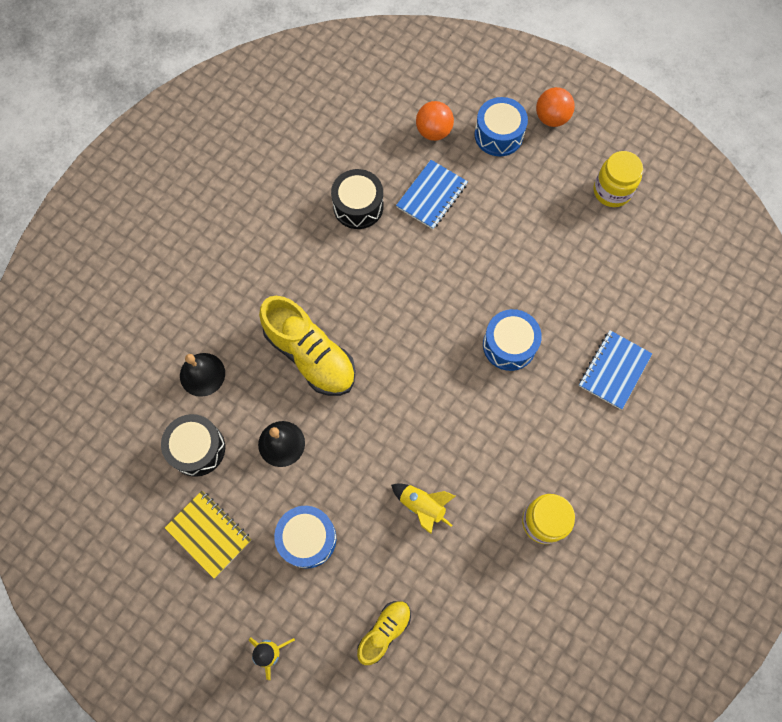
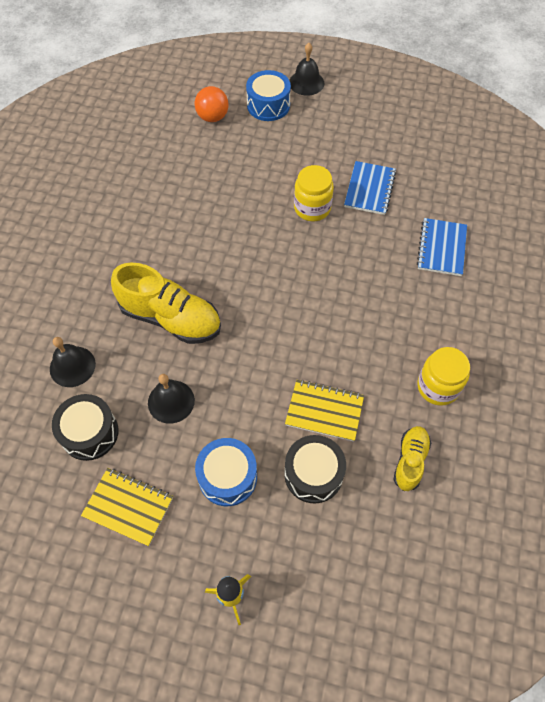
camera: 20 degrees left, 10 degrees down
(358, 206) = (169, 189): black drum -> black drum (313, 474)
(384, 631) = (335, 535): yellow shoe -> yellow shoe (410, 461)
(422, 506) = (324, 411): yellow rocket -> yellow notebook
(432, 196) = (230, 164): blue notebook -> blue notebook (369, 189)
(509, 345) = (345, 256): blue drum -> none
(551, 118) = (306, 83): orange ball -> black bell
(612, 191) = (378, 120): yellow jar -> yellow jar (312, 208)

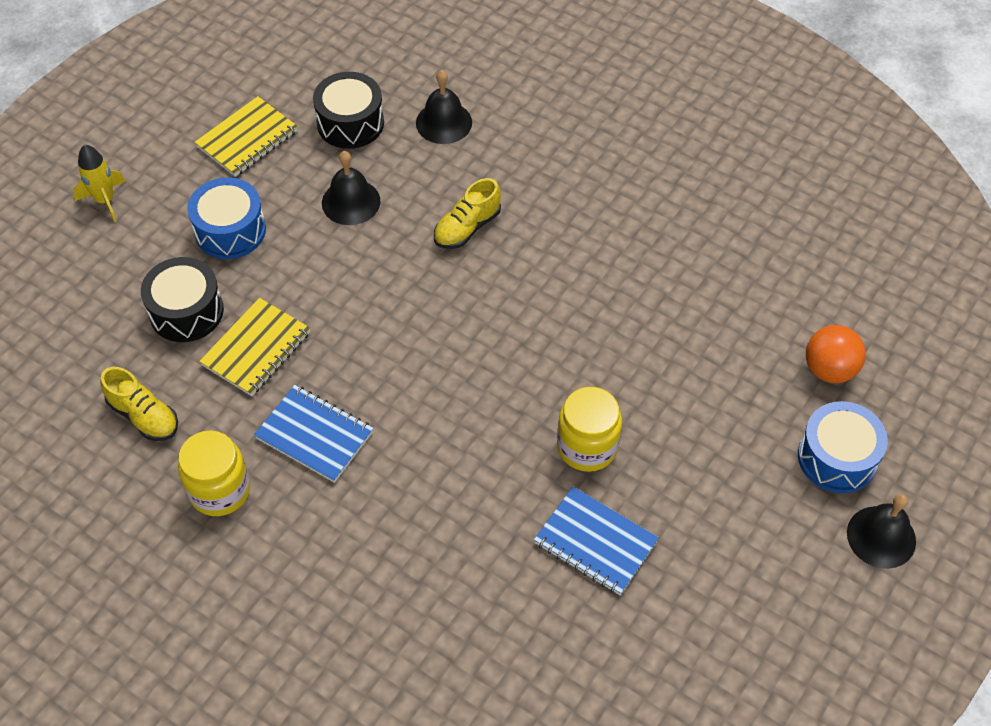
camera: 110 degrees right, 5 degrees down
(170, 318) = (467, 228): yellow shoe -> yellow shoe, size x0.55
(441, 248) = (437, 599): blue notebook -> blue notebook (315, 435)

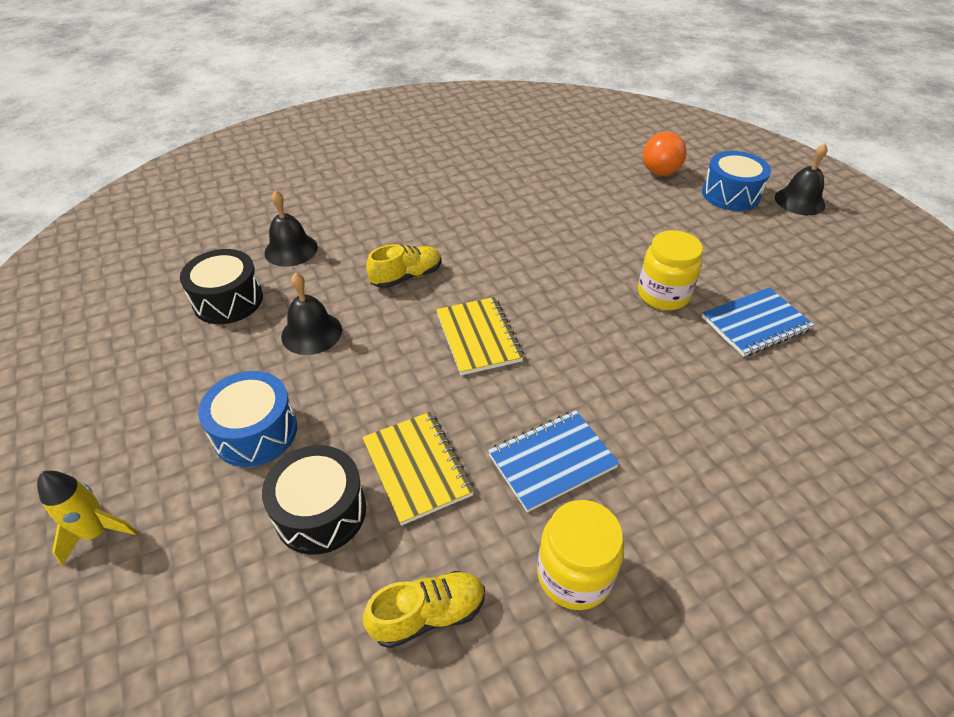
camera: 60 degrees left, 10 degrees down
(247, 139) = (162, 375): yellow notebook -> yellow notebook (478, 337)
(467, 228) = (406, 277): yellow shoe -> yellow shoe turned 105 degrees counterclockwise

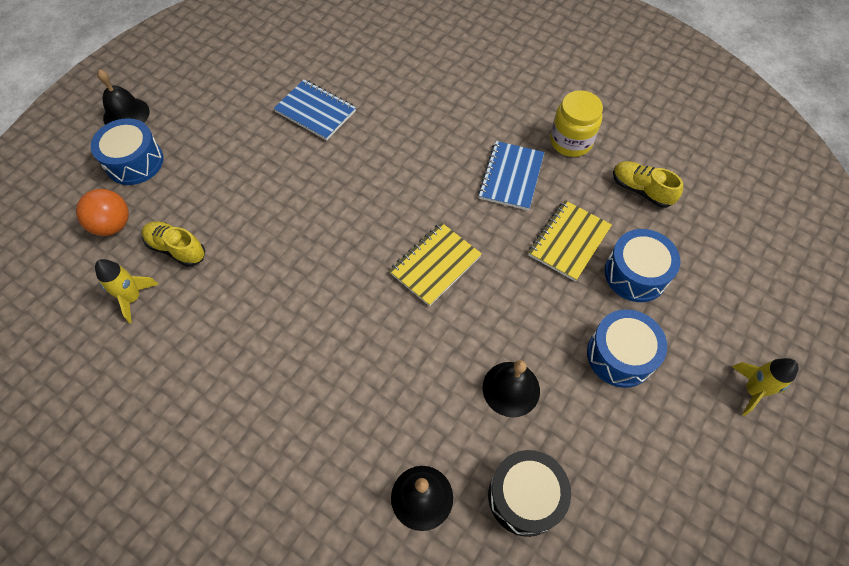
camera: 120 degrees left, 15 degrees up
(320, 512) = (635, 274): black drum -> blue drum
(406, 277) = (397, 358): yellow shoe -> yellow shoe (177, 249)
(552, 461) = (511, 177): blue notebook -> blue notebook turned 75 degrees clockwise
(578, 168) = (133, 298): none -> yellow rocket
(663, 295) = (312, 169): yellow jar -> none

